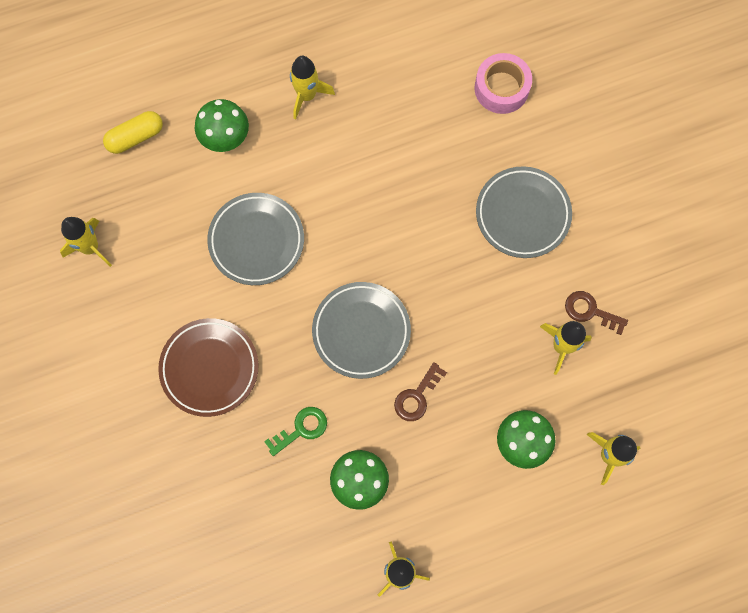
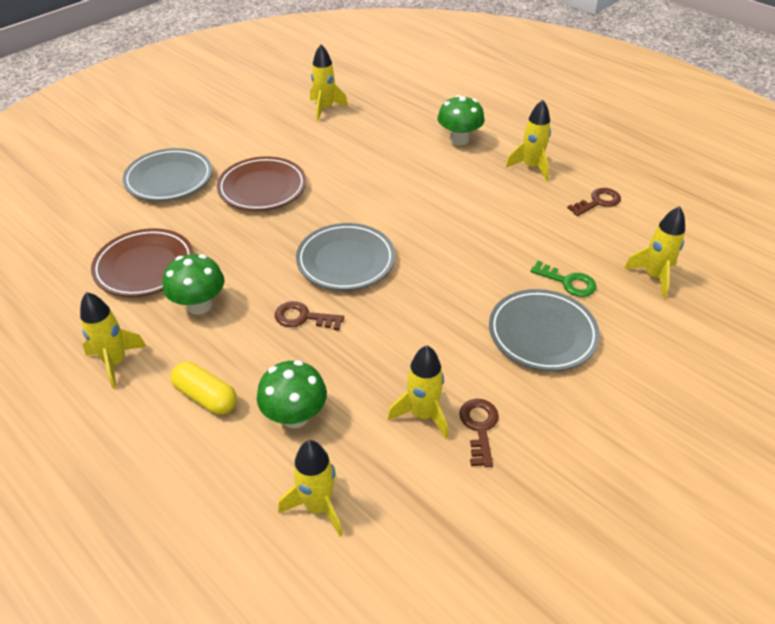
camera: 65 degrees right, 30 degrees down
(135, 137) = (424, 102): yellow capsule -> yellow capsule (206, 397)
(256, 240) = (386, 179): grey plate -> grey plate (169, 179)
(281, 519) = (145, 267): none -> brown plate
(301, 429) = (234, 253): green key -> green key (568, 282)
(388, 69) = (598, 202): none -> brown key
(501, 88) = (654, 276): pink tape -> yellow rocket

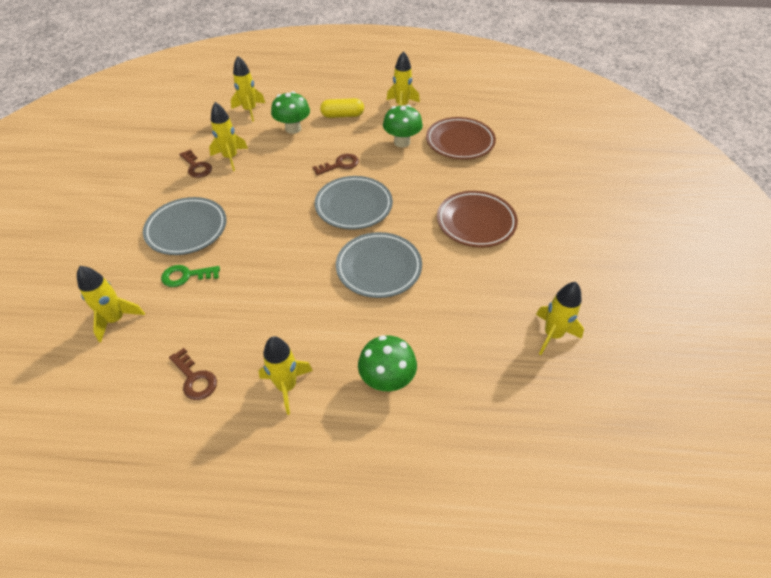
camera: 140 degrees right, 5 degrees up
(169, 179) = (543, 192): grey plate -> grey plate (379, 268)
(598, 202) = (195, 378): brown key -> brown key turned 60 degrees counterclockwise

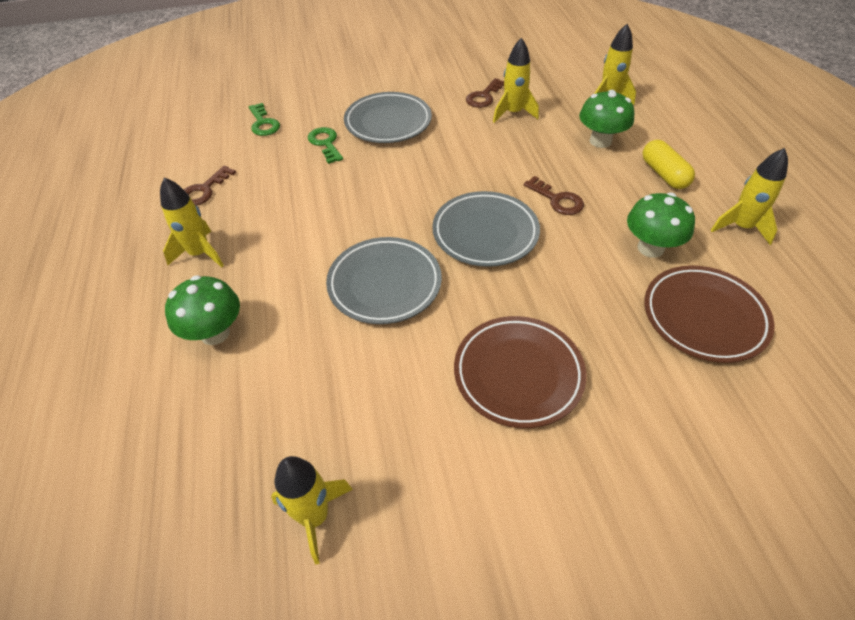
camera: 75 degrees right, 0 degrees up
(116, 319) = (263, 123): yellow rocket -> green key

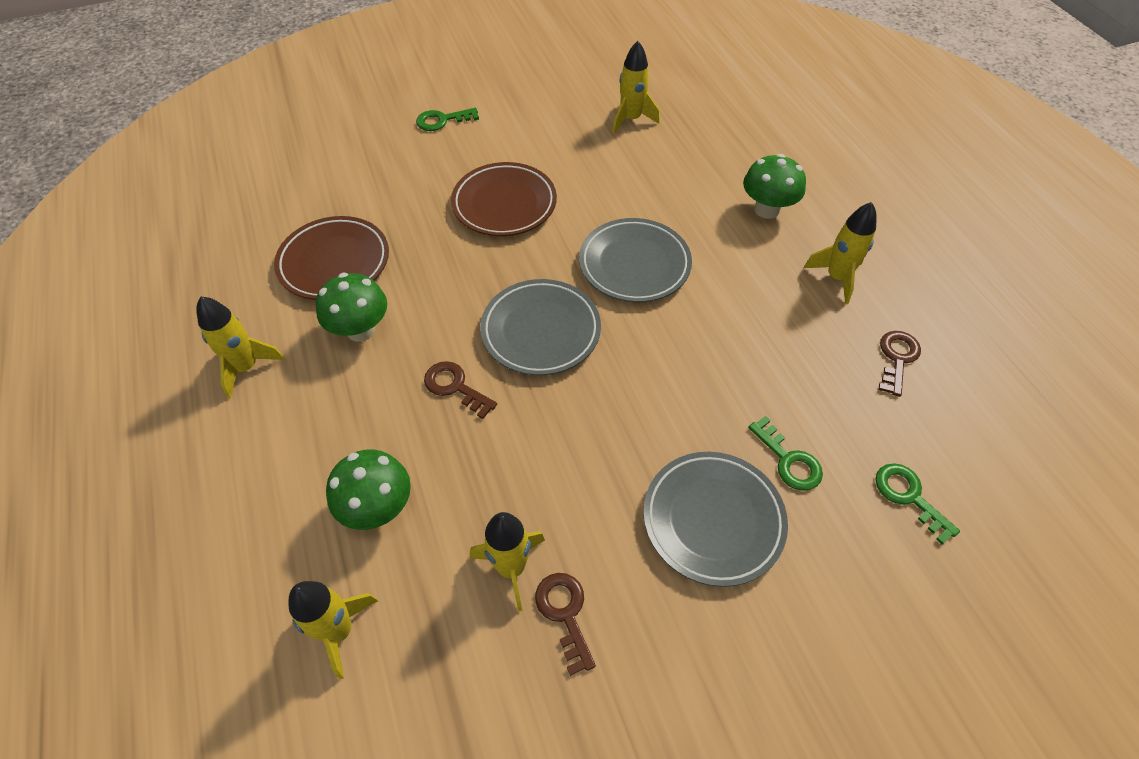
camera: 170 degrees right, 5 degrees up
(484, 97) = (565, 614): brown key -> brown key turned 45 degrees counterclockwise
(624, 558) = (442, 120): none -> green key
(664, 174) = (306, 445): yellow capsule -> none

